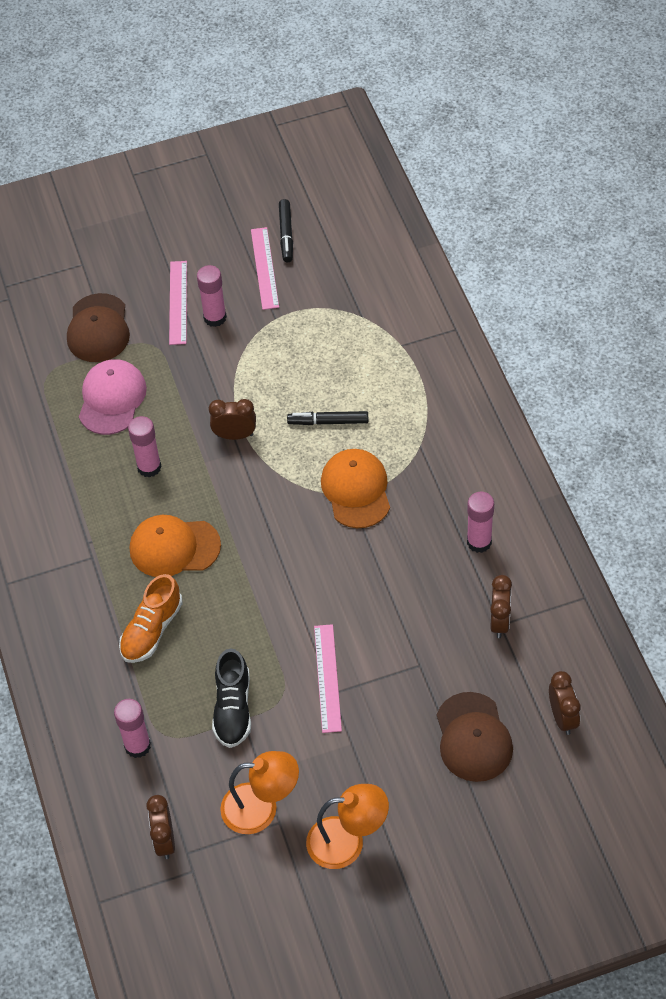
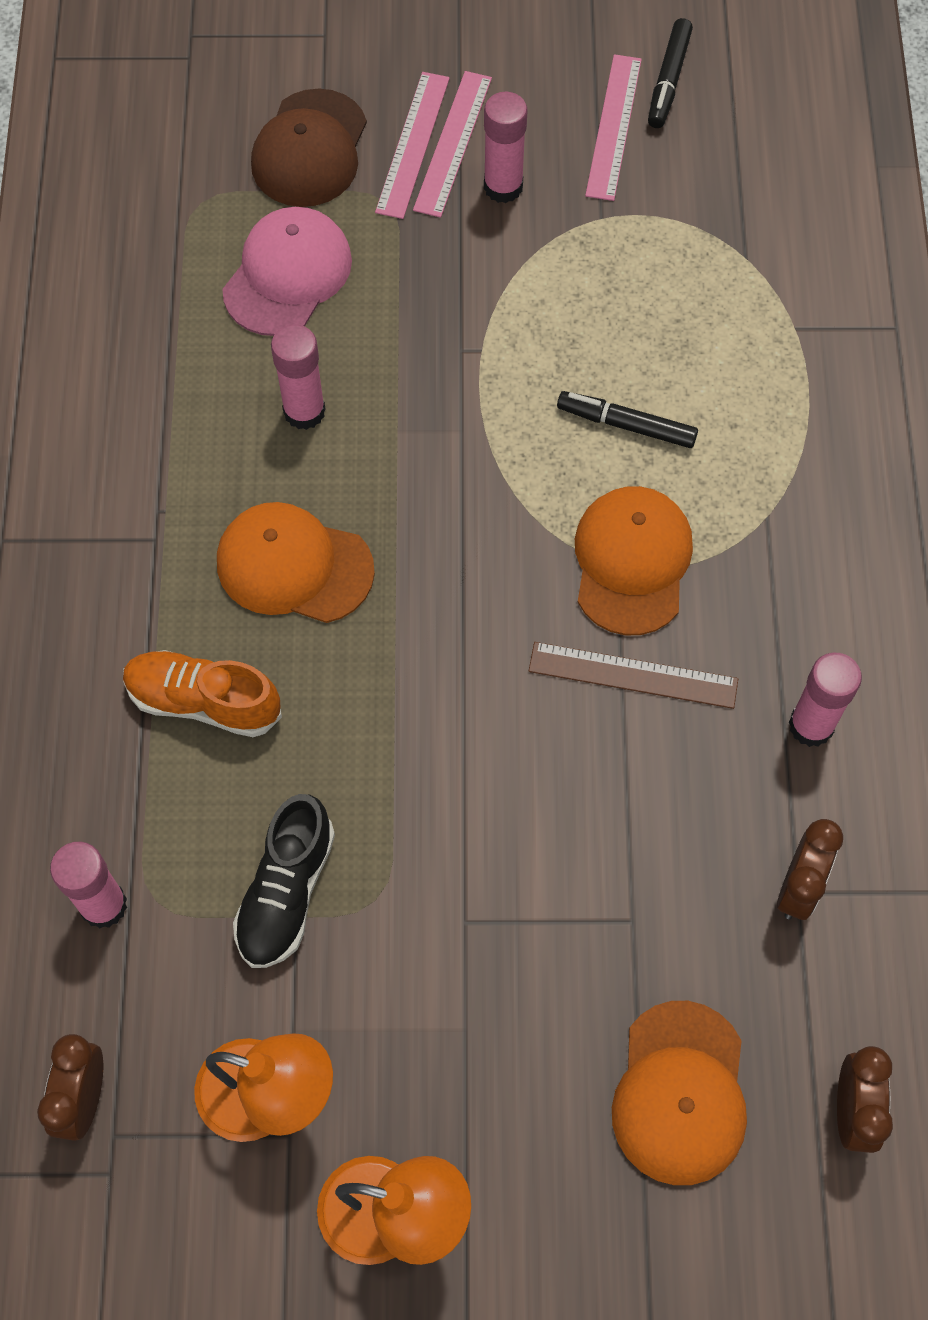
camera: 15 degrees right, 10 degrees up
(152, 630) = (204, 701): orange shoe -> orange shoe turned 60 degrees clockwise
(235, 435) = (463, 400): brown clock -> none
(327, 678) = (466, 890): pink ruler -> pink ruler (413, 144)
(377, 546) = (633, 675): none -> brown ruler
(473, 737) = (680, 1093): brown cap -> orange cap

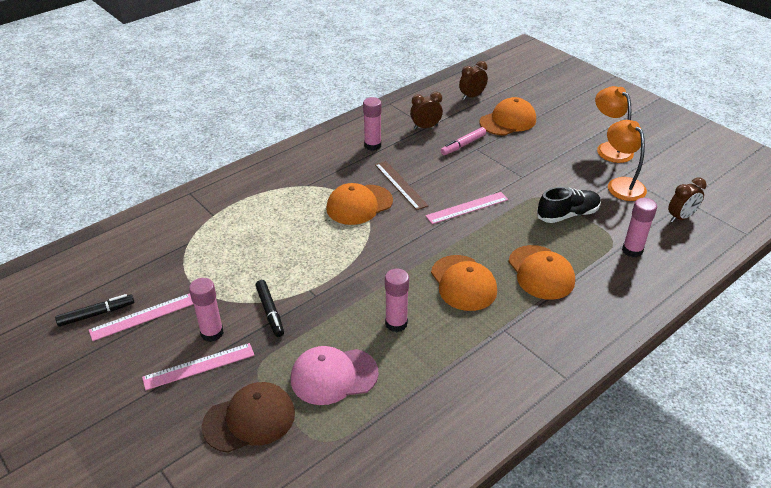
camera: 130 degrees left, 25 degrees down
(204, 701) = (541, 272): orange shoe -> orange cap
(413, 144) = (212, 380): pink ruler -> pink ruler (467, 208)
(626, 425) = (303, 234): black marker -> black marker (270, 312)
(667, 906) = (463, 145): none -> pink marker

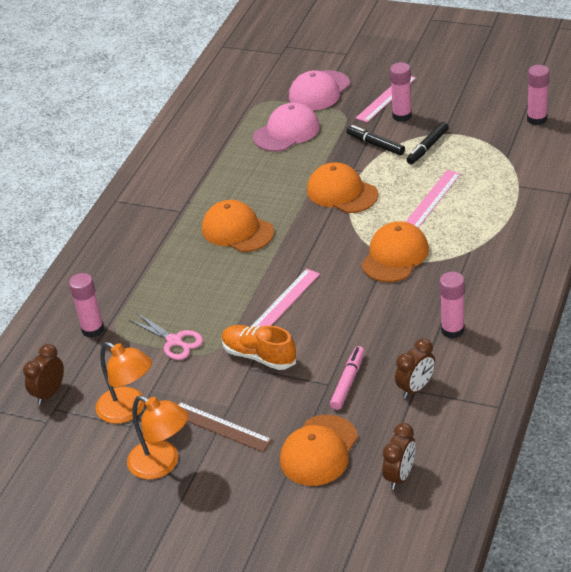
camera: 155 degrees right, 0 degrees up
(96, 314) = (501, 90): black marker -> black marker (427, 147)
(142, 317) = (465, 102): pink ruler -> pink ruler (432, 199)
(249, 419) = (319, 91): brown cap -> pink cap
(396, 323) = (270, 179): pink glue stick -> pink glue stick (536, 119)
(400, 184) = (374, 296): brown ruler -> brown ruler (219, 426)
(510, 181) = (259, 356): none -> orange shoe
(541, 272) = (173, 269): orange cap -> orange cap (342, 192)
(567, 215) = (174, 341): black shoe -> pink scissors

